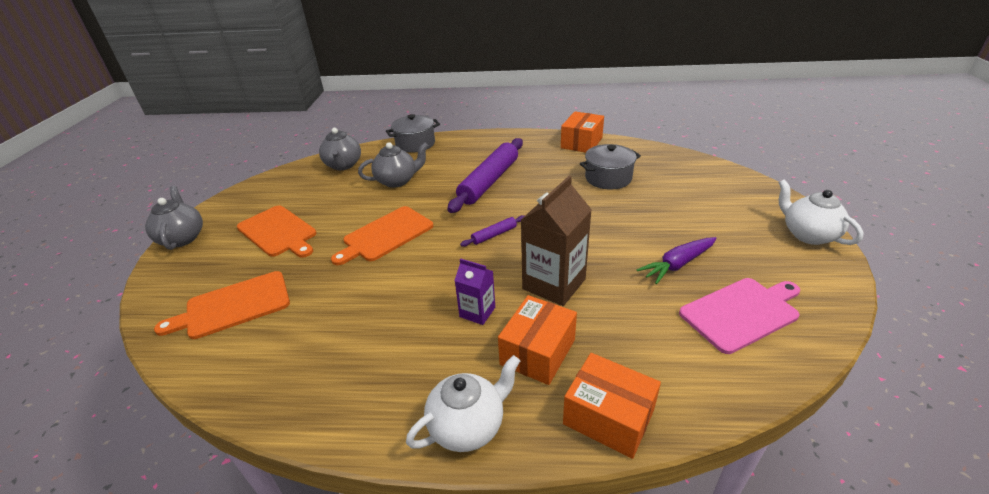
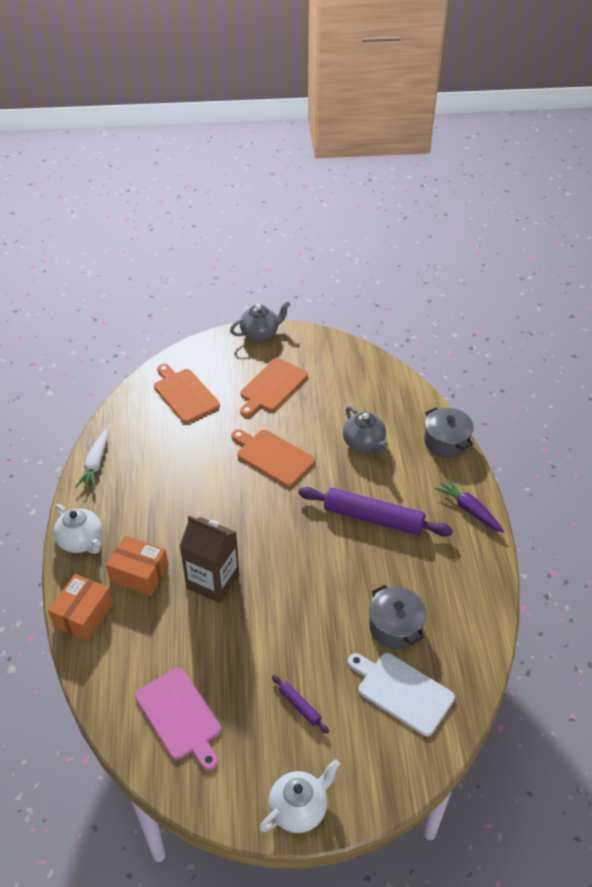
camera: 80 degrees right, 10 degrees up
(312, 411) = (95, 464): none -> white carrot
(343, 165) = (388, 395): grey teapot -> none
(477, 312) = (179, 533): purple carton -> none
(494, 235) = (279, 533): purple rolling pin -> purple rolling pin (299, 706)
(581, 143) = (480, 601): orange box -> none
(671, 179) = (402, 691): none -> white cutting board
(678, 264) = (242, 676): purple carrot -> purple carrot (469, 510)

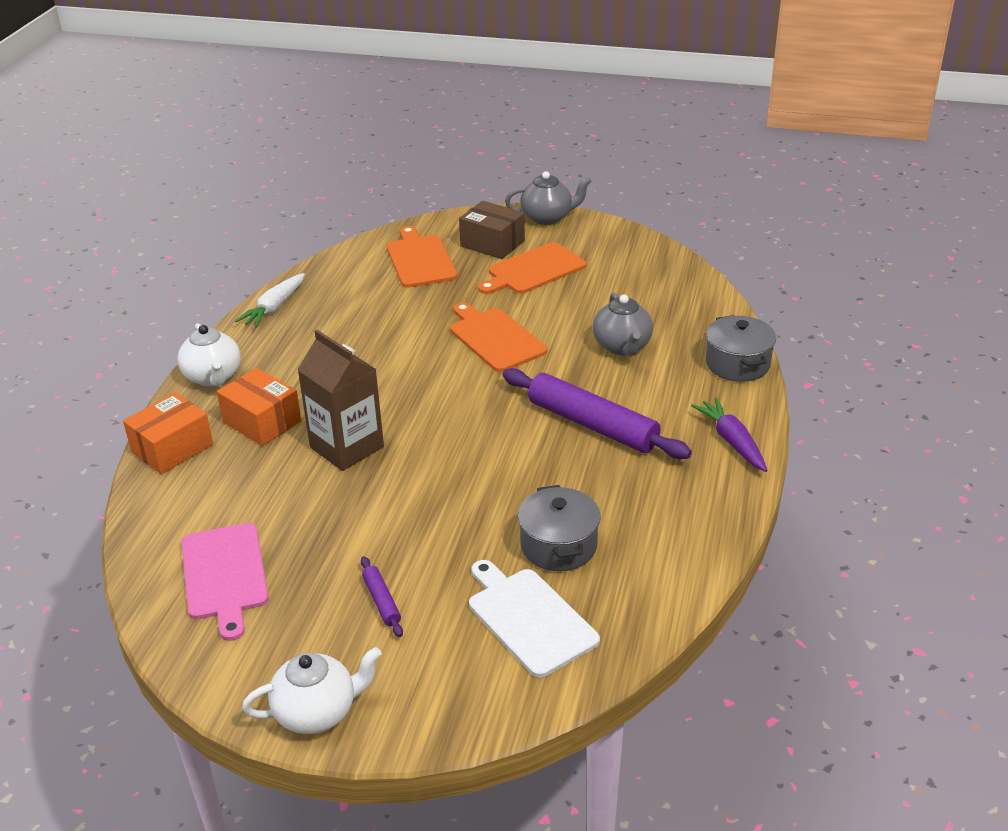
camera: 20 degrees right, 10 degrees down
(231, 367) = (492, 243): none -> brown box

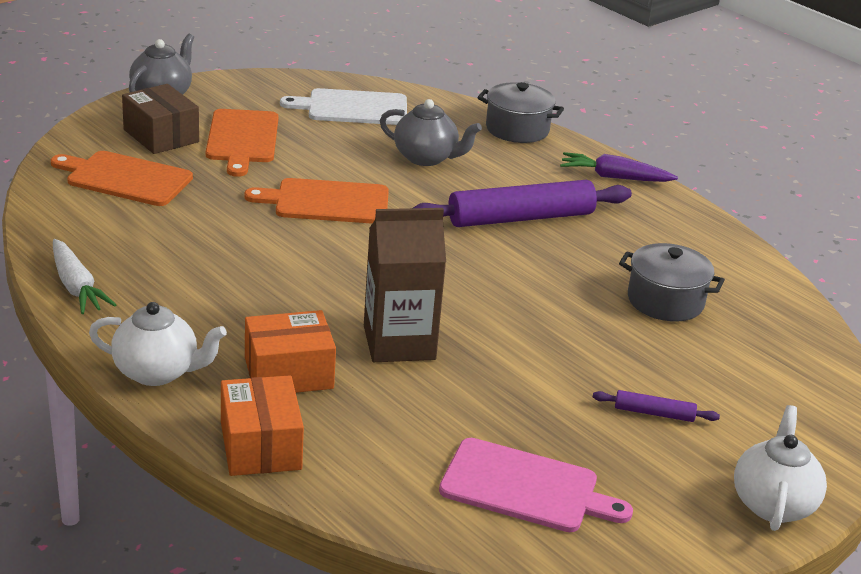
camera: 60 degrees left, 5 degrees down
(492, 243) = (161, 136): brown box -> brown box turned 75 degrees clockwise
(529, 618) = (743, 352): white cutting board -> white cutting board (352, 108)

